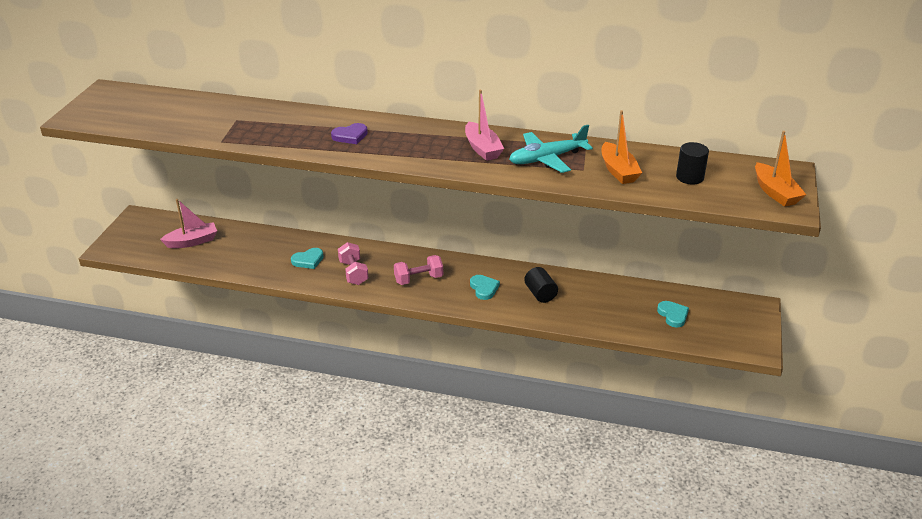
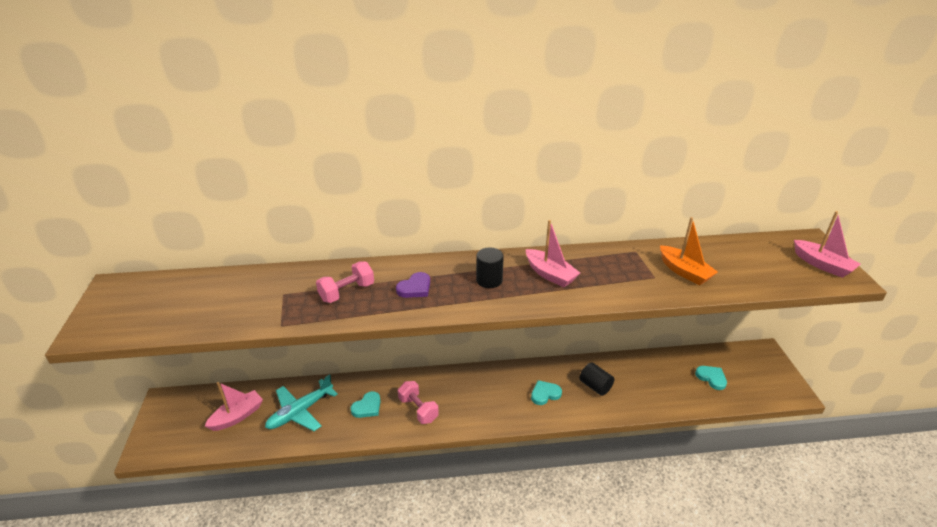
camera: 20 degrees left, 0 degrees up
(418, 279) = (482, 400): pink dumbbell -> pink dumbbell (347, 292)
(484, 288) = (545, 394): turquoise heart -> turquoise heart turned 75 degrees counterclockwise
(547, 159) = (615, 272): turquoise plane -> turquoise plane (300, 412)
(689, 177) = (745, 265): black cylinder -> black cylinder (489, 280)
(775, 192) = (822, 265): orange boat -> pink boat

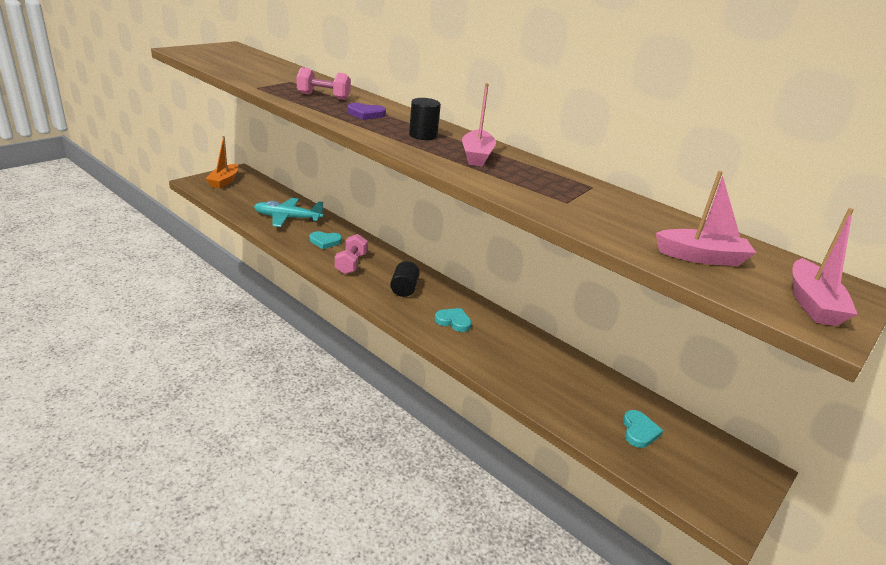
camera: 45 degrees right, 5 degrees down
(237, 416) = (256, 198): pink boat -> pink boat (701, 257)
(595, 386) = (505, 348): black cylinder -> black cylinder (404, 289)
(684, 272) = (608, 216): orange boat -> orange boat (224, 181)

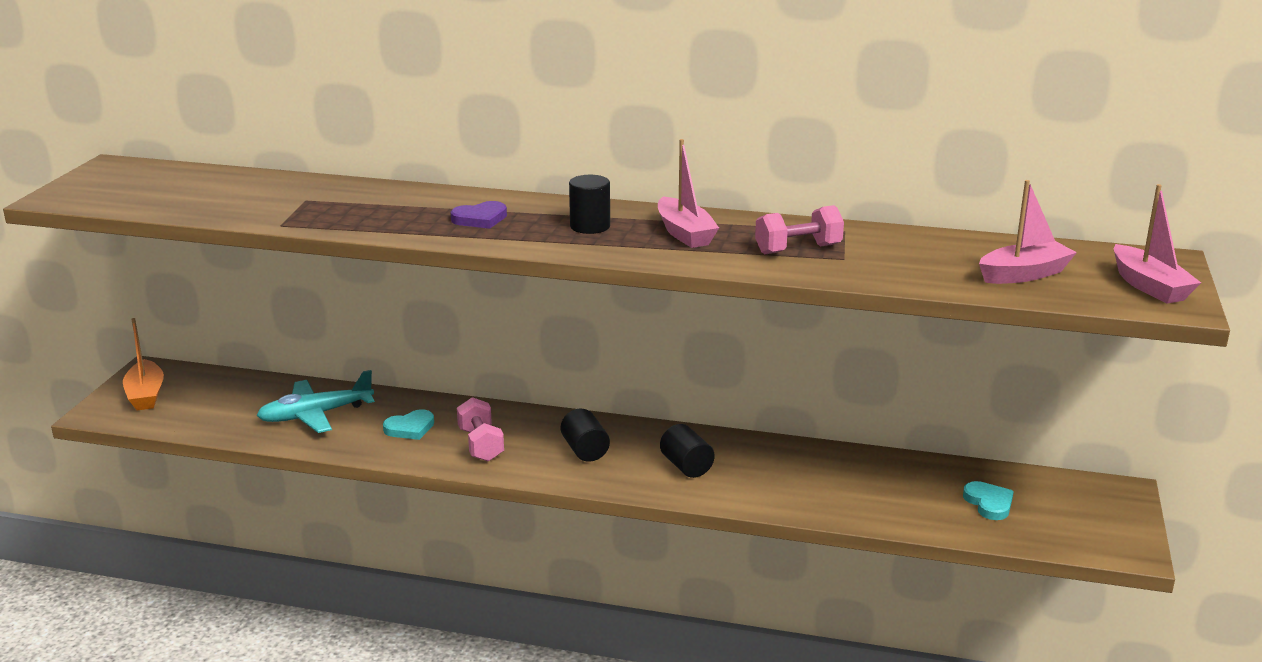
camera: 25 degrees left, 5 degrees down
(323, 96) = (387, 210): pink dumbbell -> pink dumbbell (798, 249)
(453, 321) = (686, 466): turquoise heart -> black cylinder

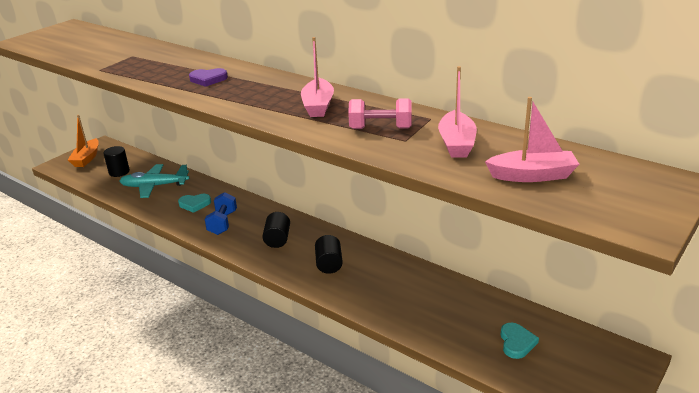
camera: 25 degrees right, 5 degrees up
(480, 445) = (222, 223): pink dumbbell -> blue dumbbell
(590, 226) = (265, 93): black cylinder -> black cylinder (119, 172)
(1149, 286) = (634, 204): pink boat -> pink boat (456, 143)

